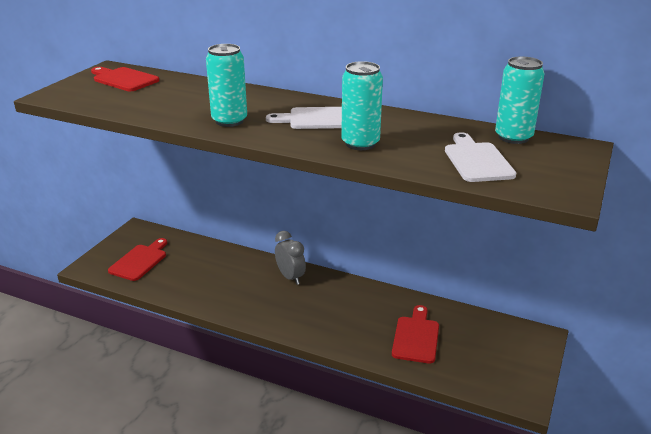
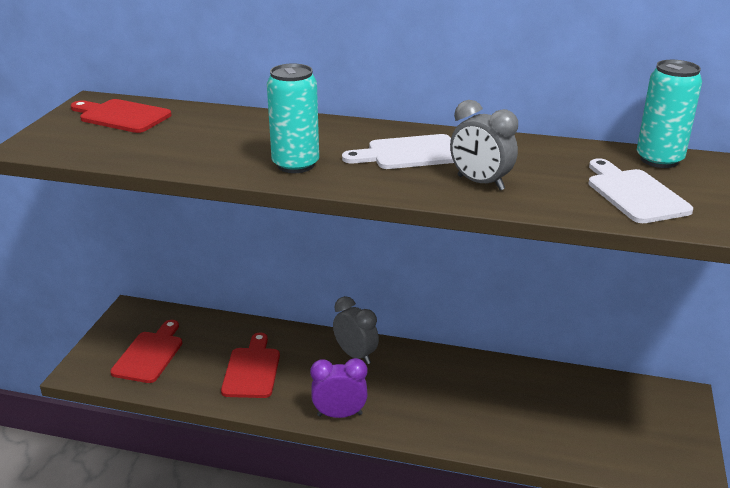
camera: 10 degrees left, 0 degrees up
(263, 318) = (339, 414): none -> purple clock
(360, 143) = (480, 183): turquoise can -> grey clock
(416, 337) = (538, 416): red cutting board -> red cutting board (252, 370)

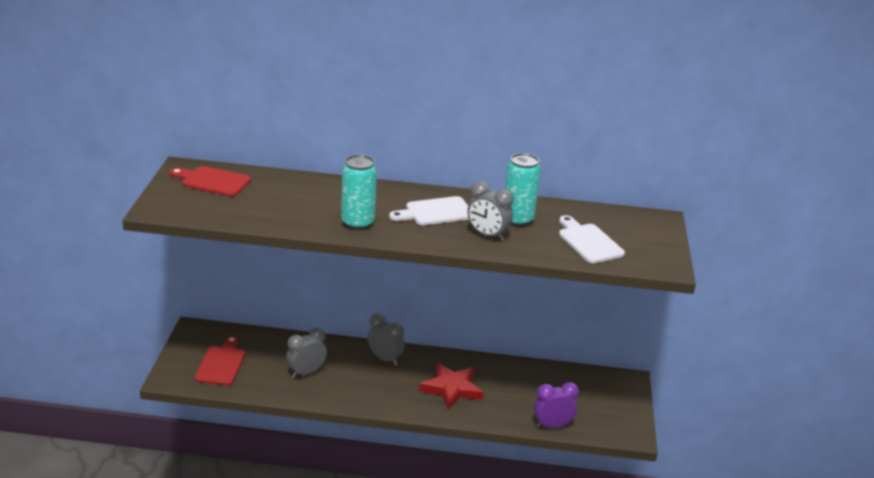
camera: 10 degrees left, 0 degrees up
(252, 370) = (306, 373): red cutting board -> grey clock
(339, 414) = (380, 402): purple clock -> purple clock (552, 425)
(438, 399) = (452, 389): none -> red star
(659, 160) = (606, 215): turquoise can -> turquoise can (517, 219)

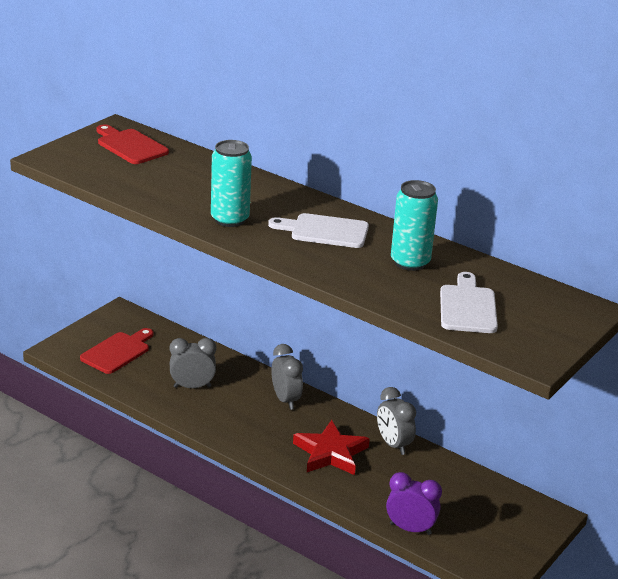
camera: 30 degrees right, 0 degrees up
(487, 235) = (356, 268): grey clock -> grey clock (393, 445)

